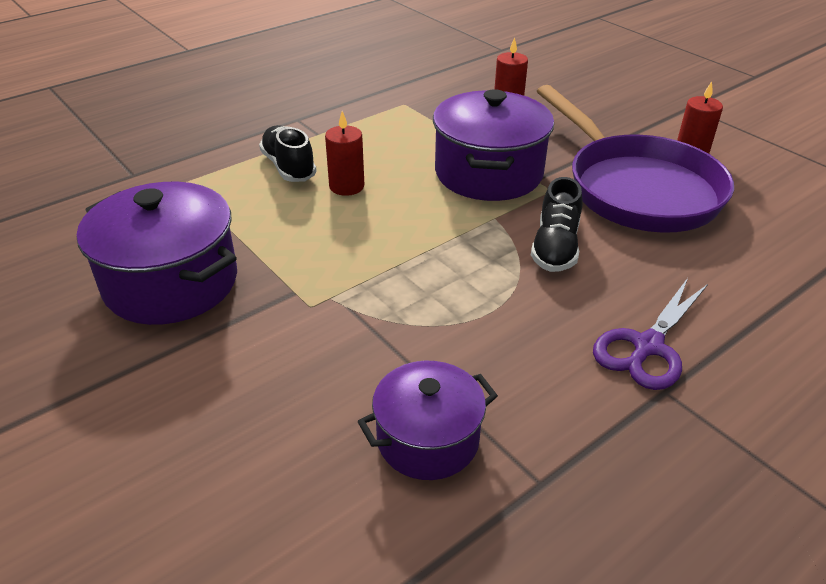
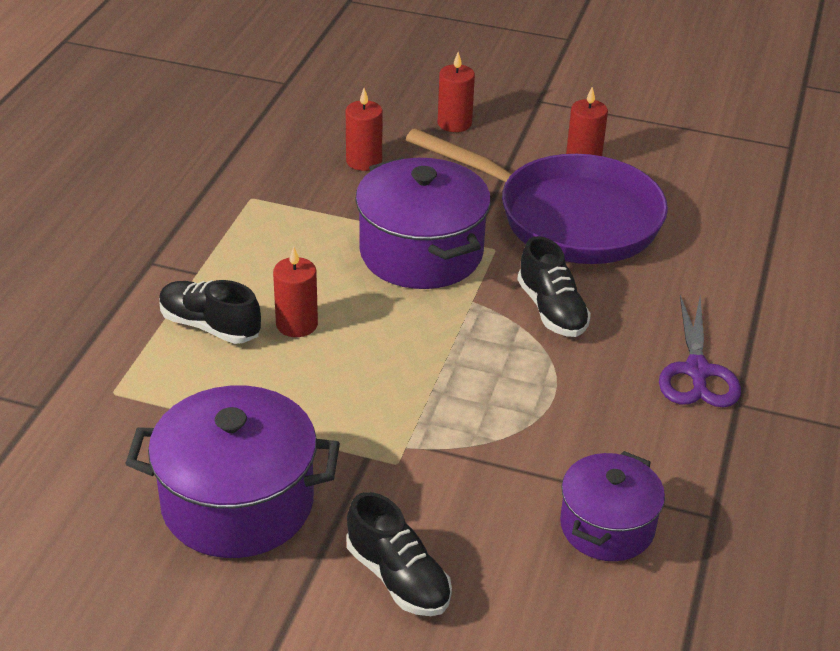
camera: 35 degrees left, 0 degrees up
(213, 391) = (398, 577): none -> black shoe
(603, 102) = (454, 123): none -> red candle

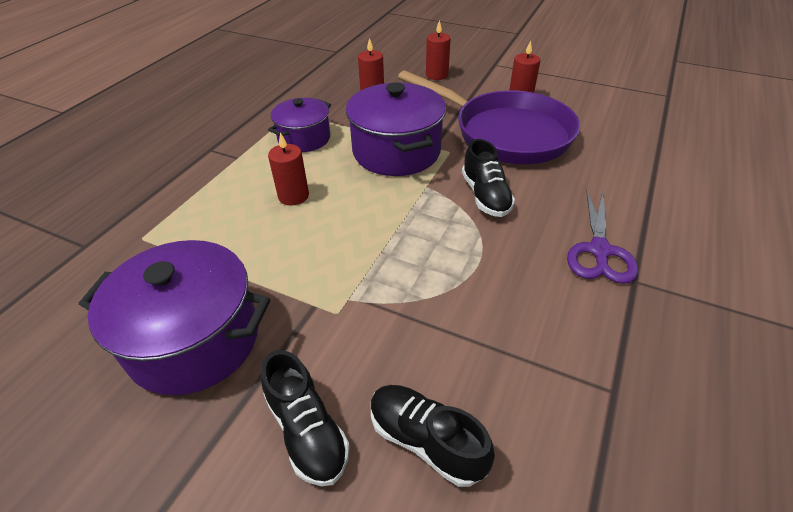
camera: 10 degrees right, 5 degrees up
(210, 326) = (231, 194): black shoe -> black shoe (426, 440)
(607, 526) = (511, 393): purple pot -> purple pot (304, 138)

